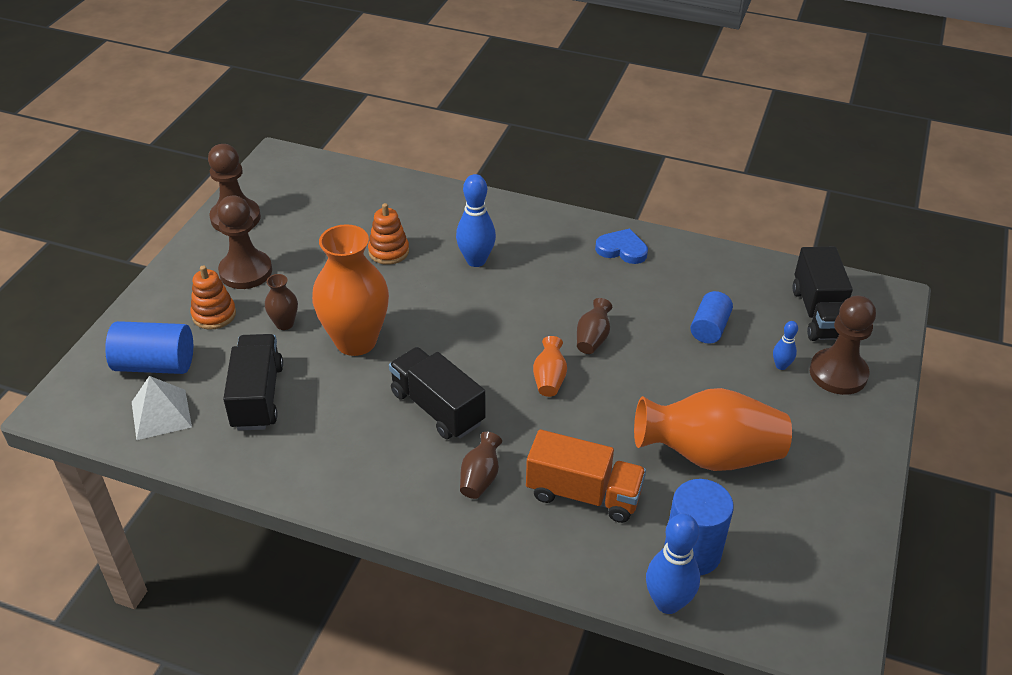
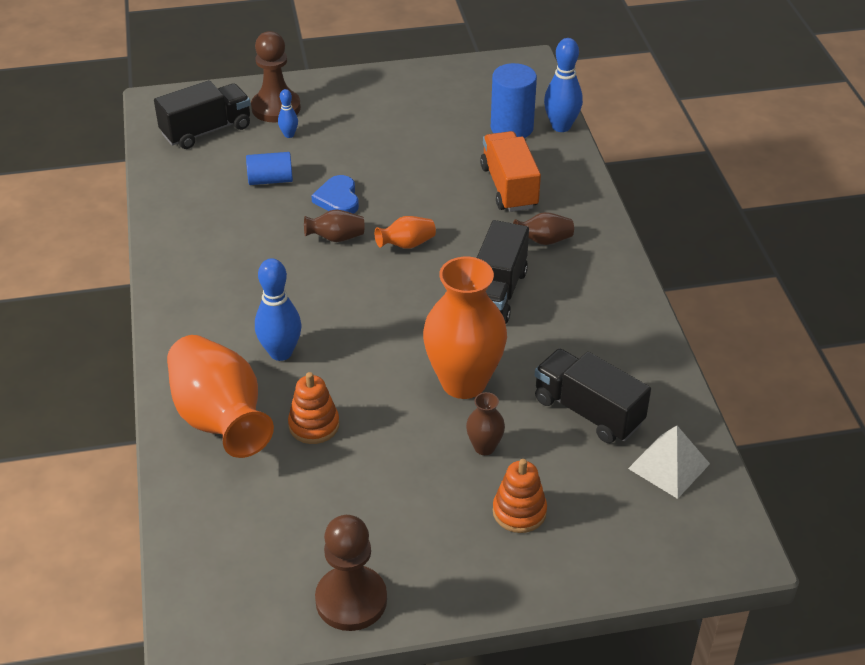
camera: 120 degrees left, 0 degrees up
(155, 365) = (621, 513): blue cylinder -> none
(246, 271) = (435, 527): brown pawn -> none
(257, 396) = (588, 411): black truck -> black truck turned 75 degrees clockwise
(622, 249) = (191, 262): blue heart -> blue heart (338, 199)
(710, 455) = (417, 143): orange vase -> orange vase (220, 419)

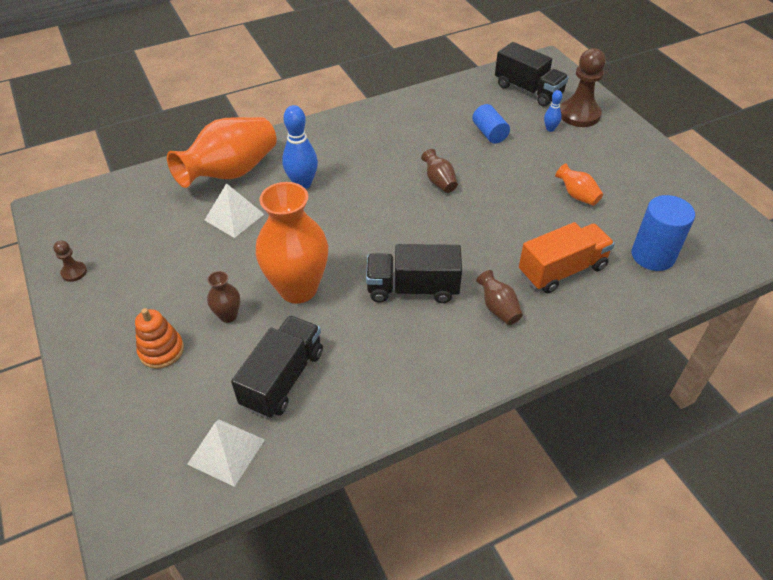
camera: 75 degrees right, 5 degrees up
(314, 425) = (234, 217): orange stacking toy -> white pyramid
(338, 199) = (486, 172): blue heart -> none
(351, 600) = (74, 272): brown pawn -> brown pawn, size x0.48
(406, 244) = (450, 221): orange vase -> orange vase (577, 195)
(561, 126) = (681, 291): blue bowling pin -> none

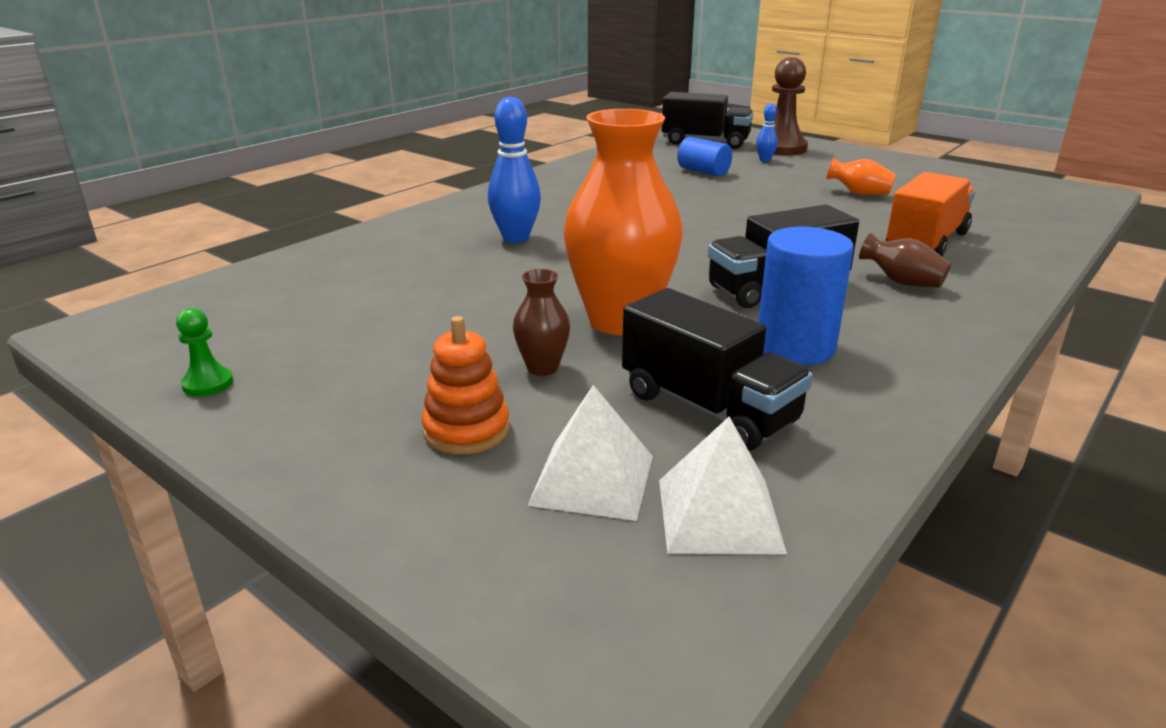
camera: 25 degrees left, 20 degrees down
(74, 272) = (208, 384): brown pawn -> green pawn
(231, 172) = (397, 246): orange vase -> none
(234, 217) = (445, 280): white pyramid -> white pyramid (592, 479)
(283, 378) = (708, 408): black truck -> black truck turned 135 degrees clockwise
(439, 181) = (692, 209): brown vase -> none
(653, 255) = (998, 216): blue cylinder -> blue cylinder (795, 347)

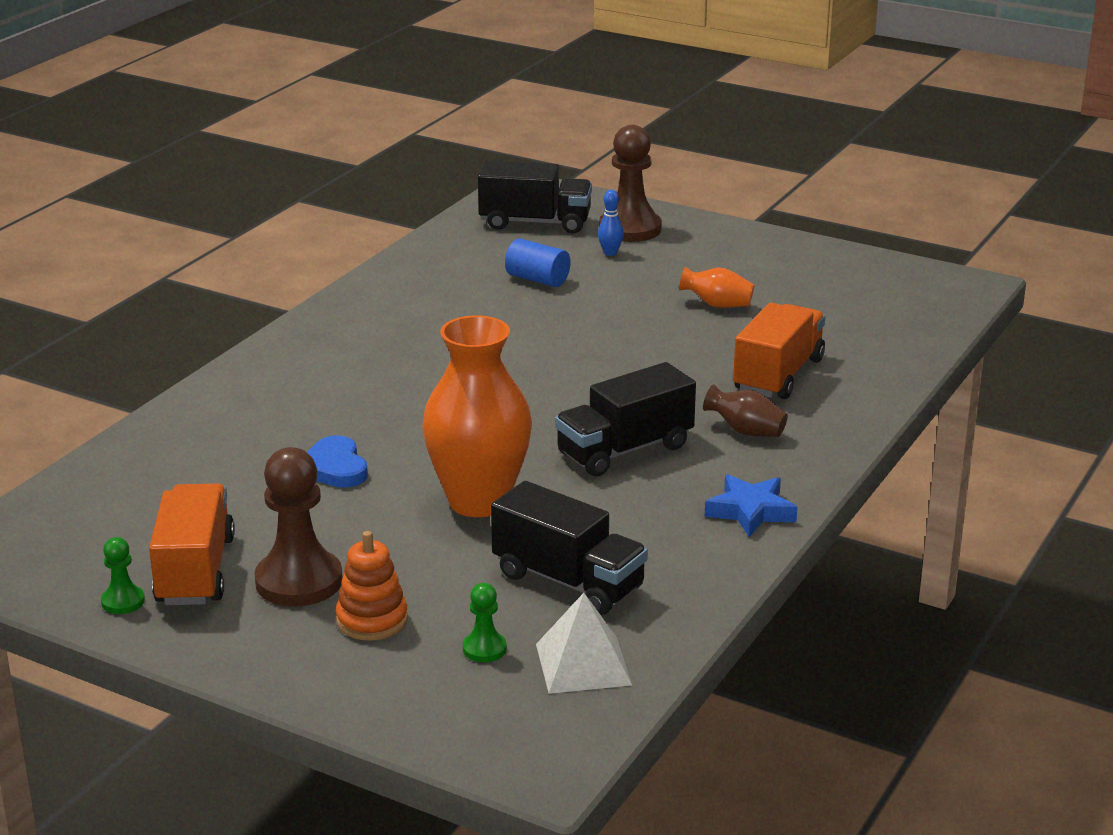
camera: 10 degrees left, 0 degrees up
(302, 360) = (195, 571): none -> orange truck
(404, 380) = (299, 581): none -> brown pawn
(487, 283) = (334, 468): none -> blue heart
(516, 238) = (344, 405): blue bowling pin -> none
(542, 368) = (418, 557): brown vase -> none
(592, 479) = (484, 649): white pyramid -> green pawn
(795, 347) = (641, 515): blue cylinder -> none
(920, 353) = (750, 511): none -> blue star

